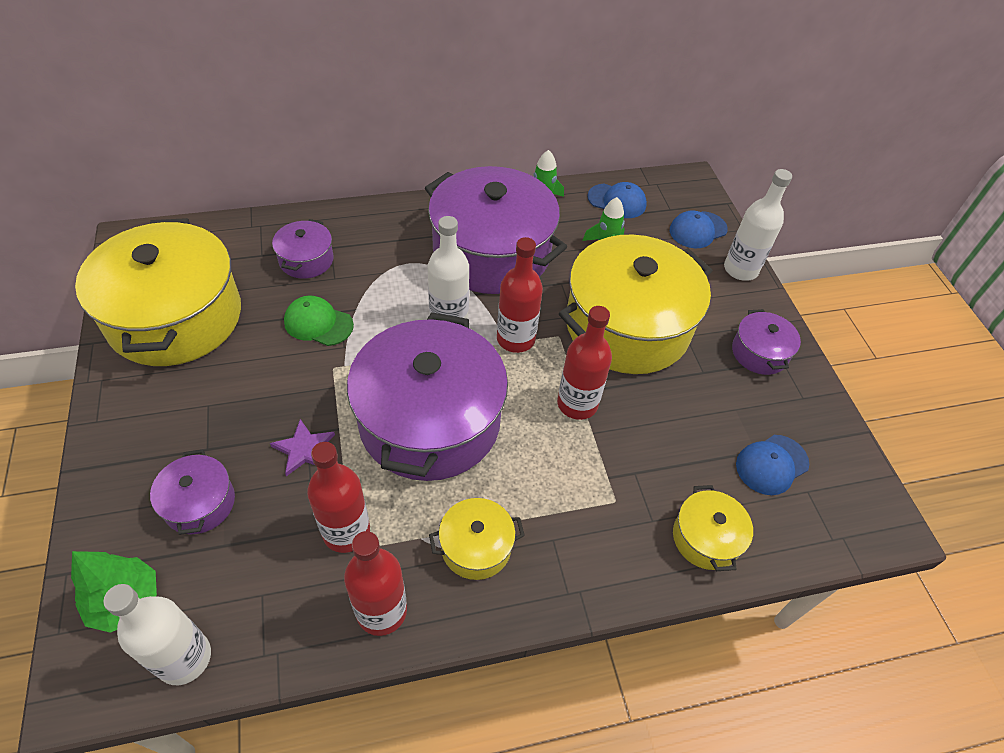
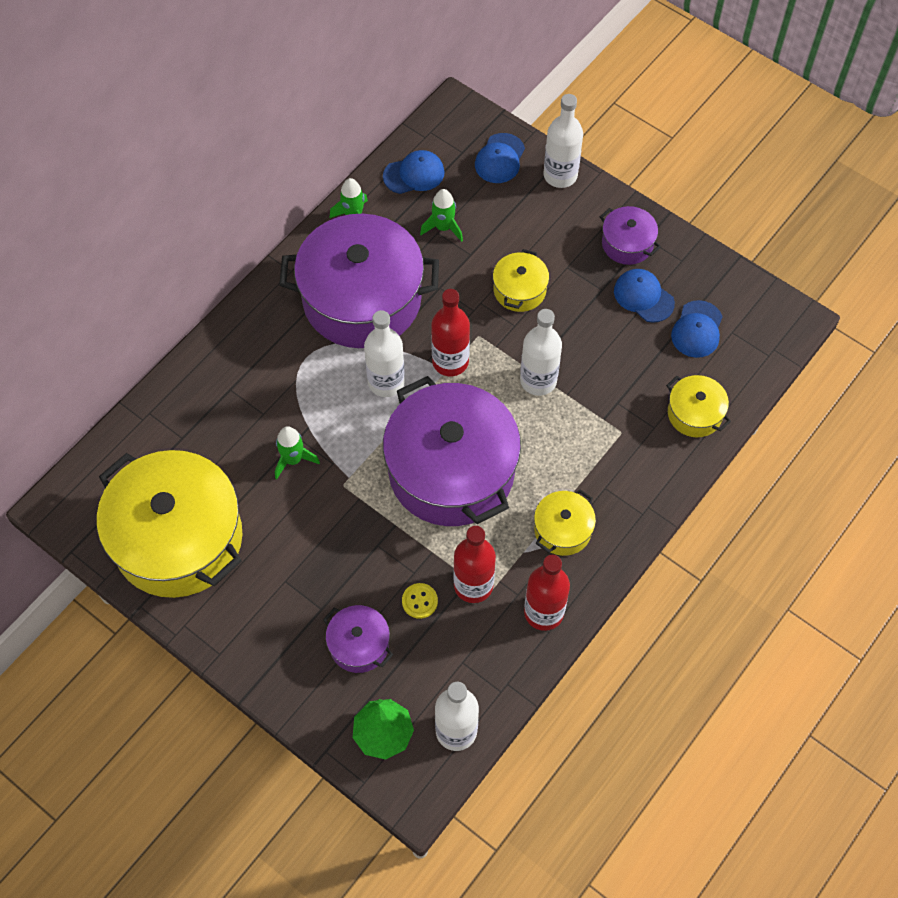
camera: 35 degrees left, 10 degrees up
(287, 508) = (419, 601): none -> yellow button
(304, 449) = (387, 556): purple star -> none
(306, 260) = (223, 415): purple pot -> none
(318, 323) = (293, 460): green cap -> green rocket
(577, 404) = (538, 380): red bottle -> white bottle
(627, 326) = (519, 290): yellow pot -> yellow pot, size x0.45
(739, 403) = (643, 297): none -> blue cap

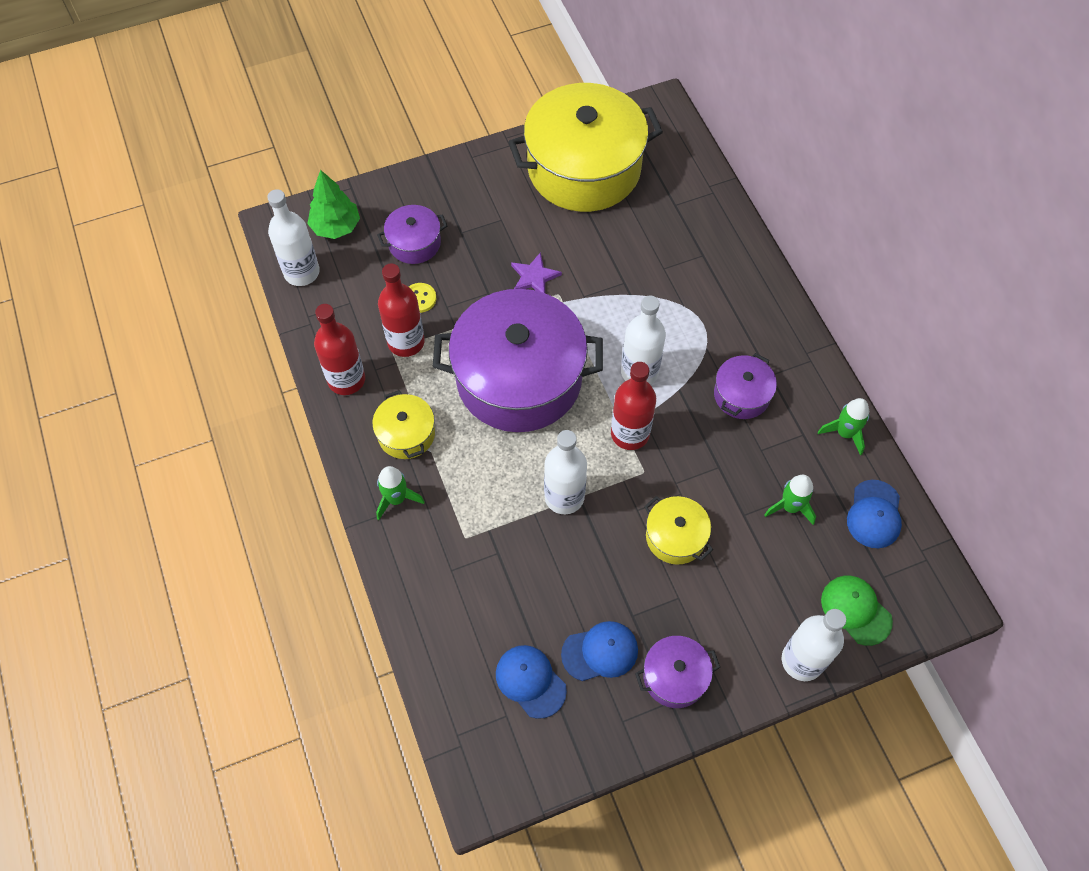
camera: 120 degrees right, 0 degrees up
(293, 460) = (605, 270): green rocket -> green rocket (396, 499)
(336, 515) = (534, 277): none -> purple star
(362, 299) = (741, 395): purple pot -> purple pot, size x0.45
(500, 159) = (855, 610): blue cap -> green cap
(694, 413) = (441, 617): yellow pot -> none

